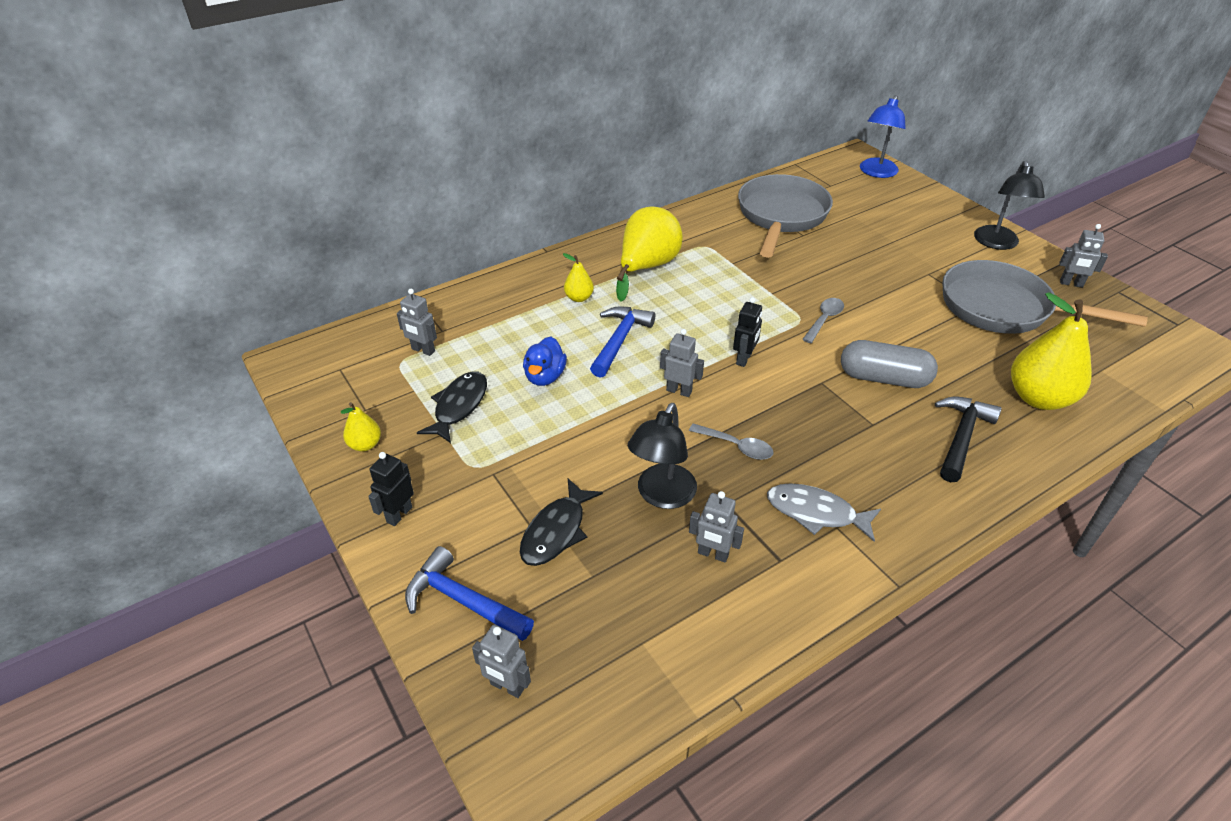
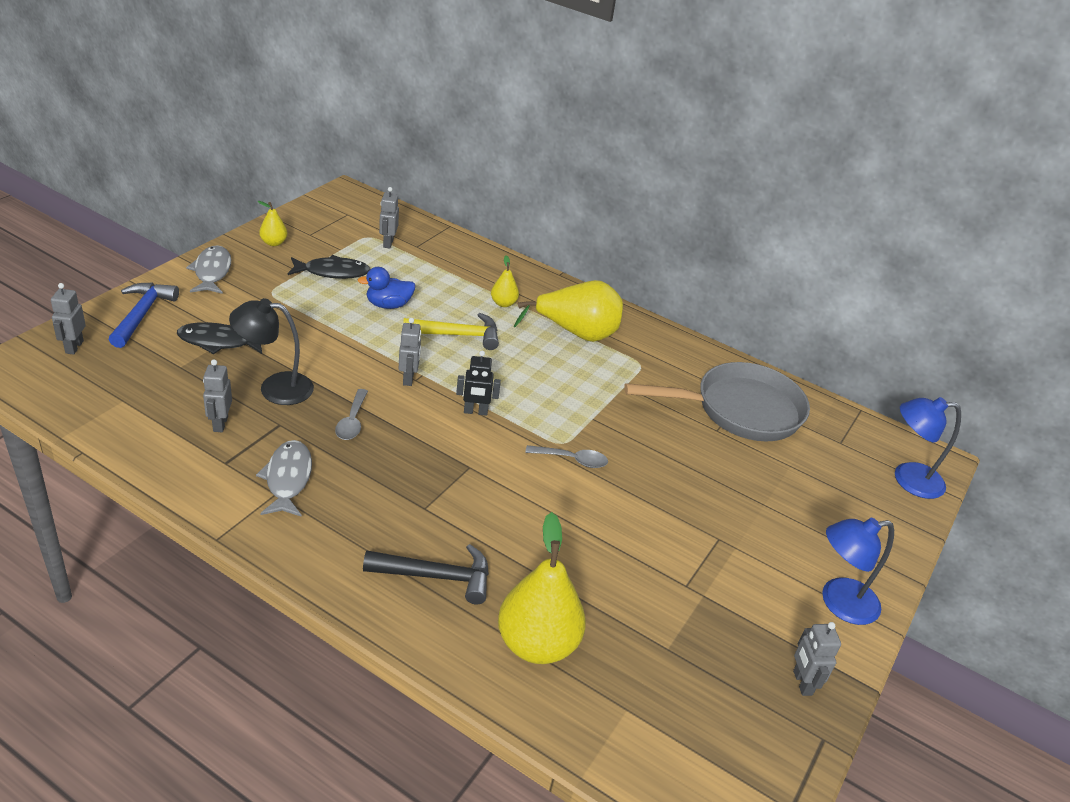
camera: 60 degrees right, 5 degrees down
(399, 514) = (212, 272): black robot -> grey fish
(619, 340) = (458, 335): blue hammer -> yellow hammer
(884, 378) = (500, 511): grey capsule -> none
(997, 243) = (839, 603): black lamp -> blue lamp
(1003, 308) = (695, 610): grey pan -> none

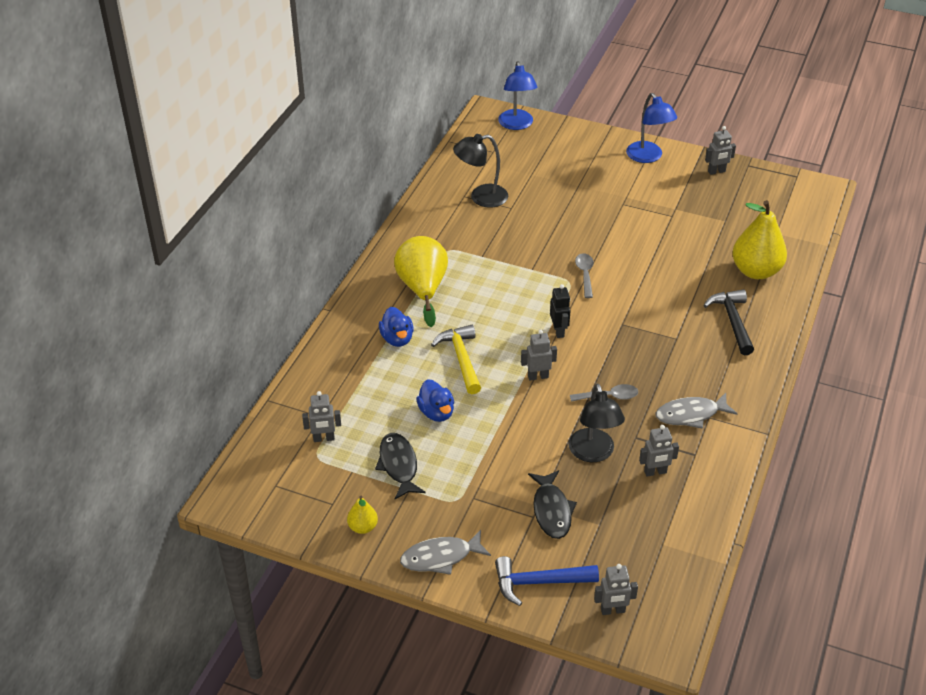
camera: 95 degrees left, 5 degrees up
(503, 303) = (397, 339): yellow pear -> blue duck
(740, 410) = (481, 197): grey pan -> black lamp

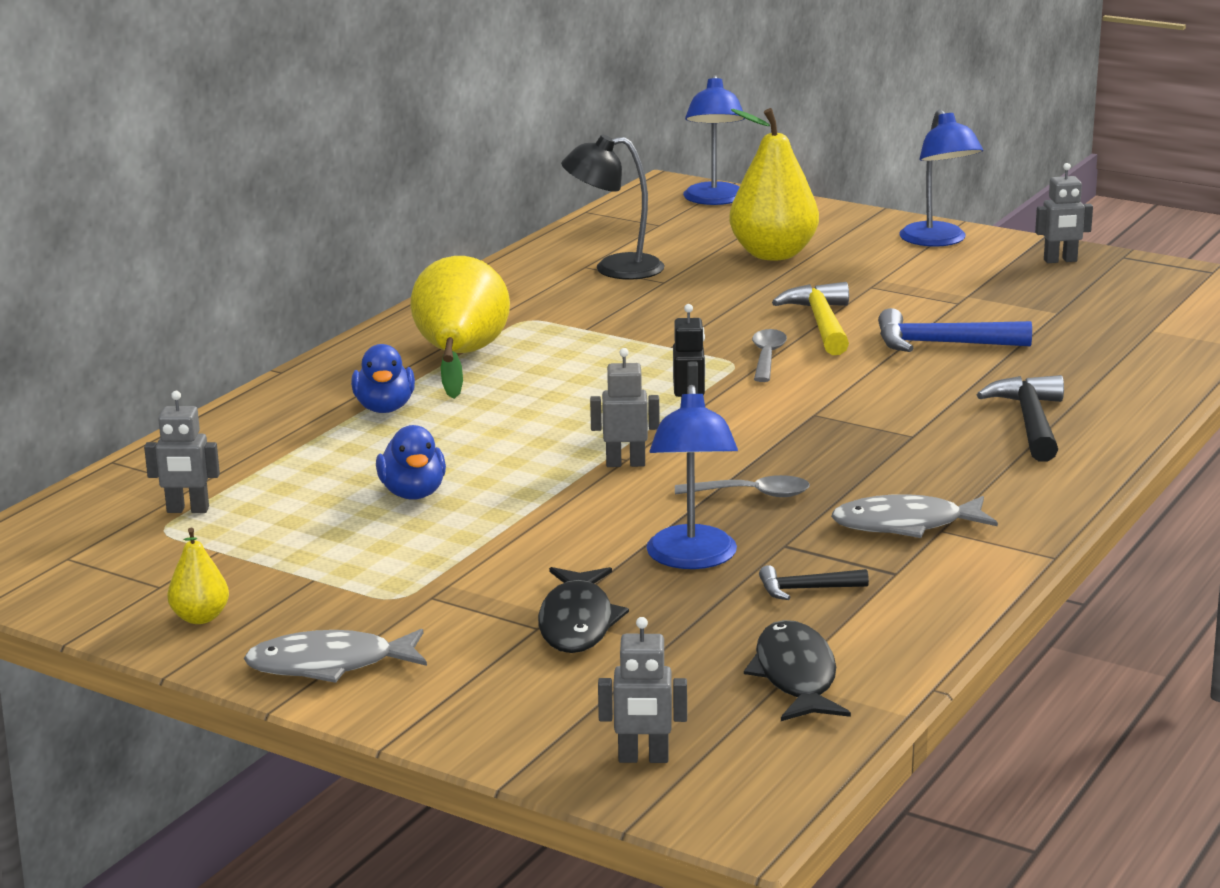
camera: 10 degrees right, 20 degrees down
(398, 465) = (309, 549): black fish -> black fish (796, 676)
(461, 359) = (491, 436): yellow hammer -> yellow hammer (821, 323)
(539, 582) = (508, 710): blue hammer -> blue hammer (941, 344)
(593, 453) = (692, 559): black lamp -> blue lamp
(655, 472) = (806, 589): grey robot -> black hammer
(755, 271) = (1097, 369): yellow pear -> yellow pear (773, 254)

